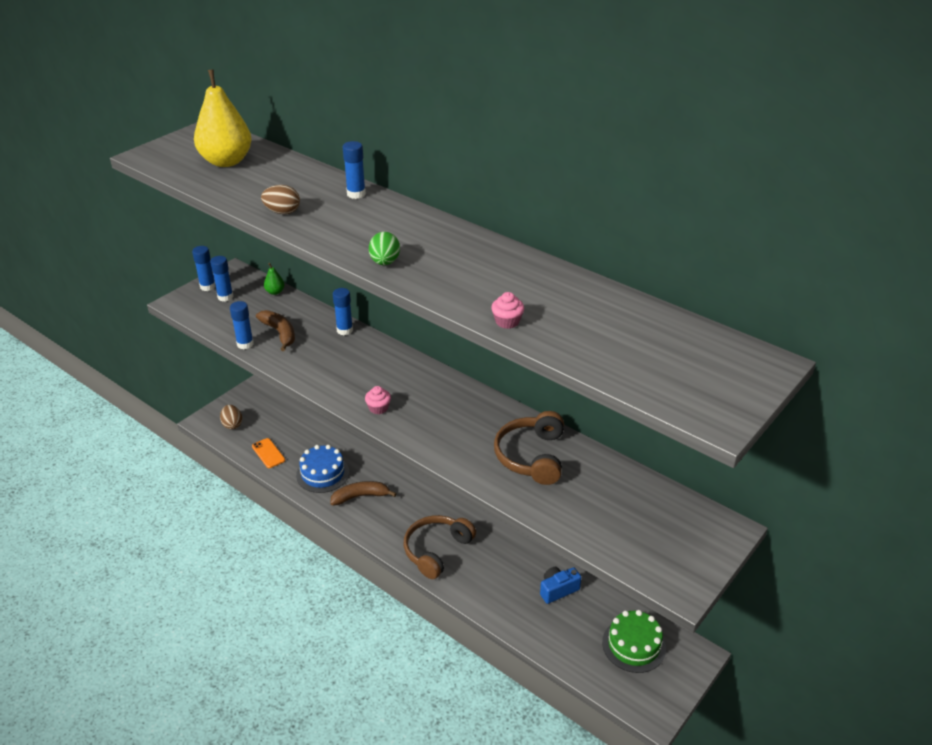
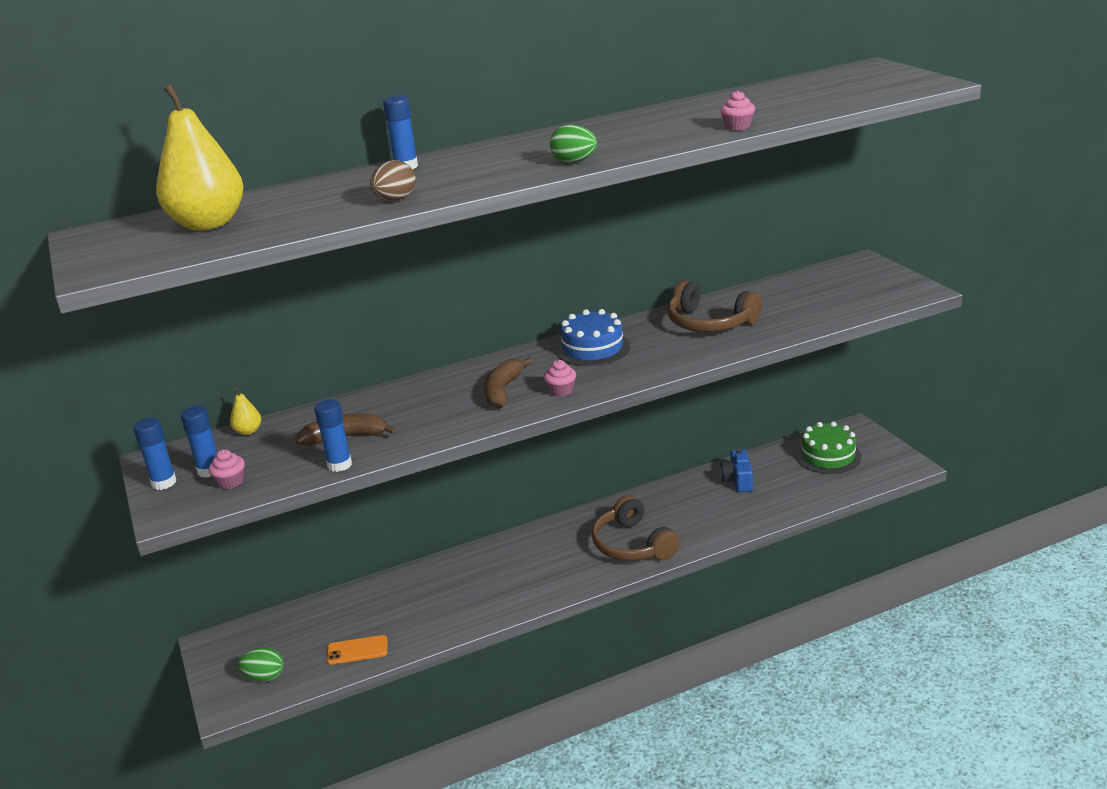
camera: 60 degrees left, 10 degrees down
(214, 310) = (230, 482): none -> pink cupcake
(232, 424) = (265, 677): brown egg -> green egg
(275, 292) = (248, 431): green pear -> yellow pear
(322, 473) = (439, 608): blue cake -> blue cake (593, 348)
(344, 330) = (392, 393): blue glue stick -> none
(360, 496) = (505, 584): brown banana -> brown banana (503, 391)

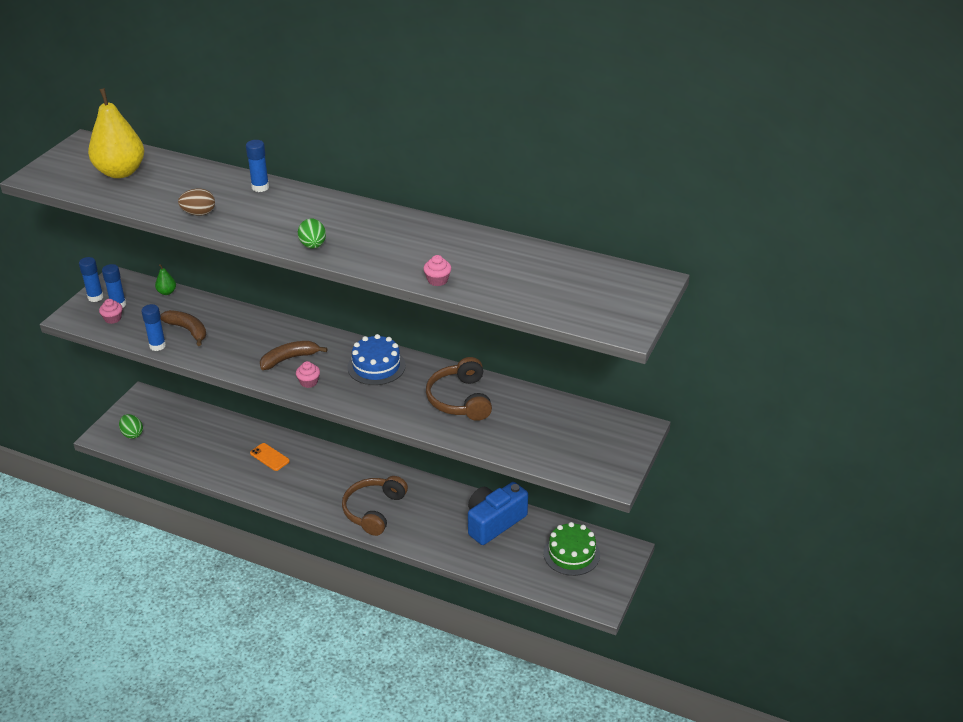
camera: 45 degrees right, 10 degrees up
(248, 431) = (167, 292): yellow pear -> green pear
(357, 650) = (180, 454): orange phone -> orange phone (269, 457)
(737, 481) = (494, 522): blue camera -> blue camera, size x1.73

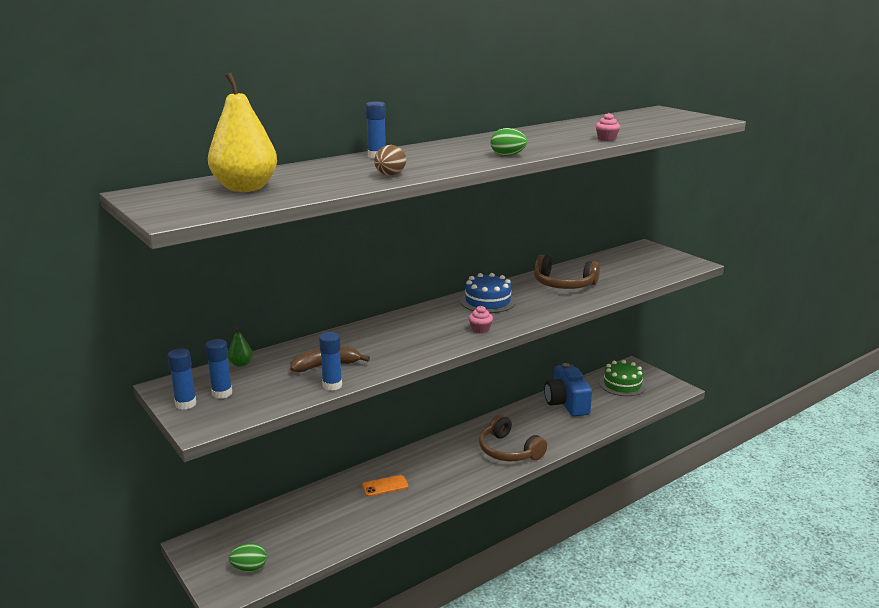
camera: 60 degrees left, 15 degrees down
(113, 319) = (245, 401): pink cupcake -> none
(289, 359) = (435, 330): brown banana -> none

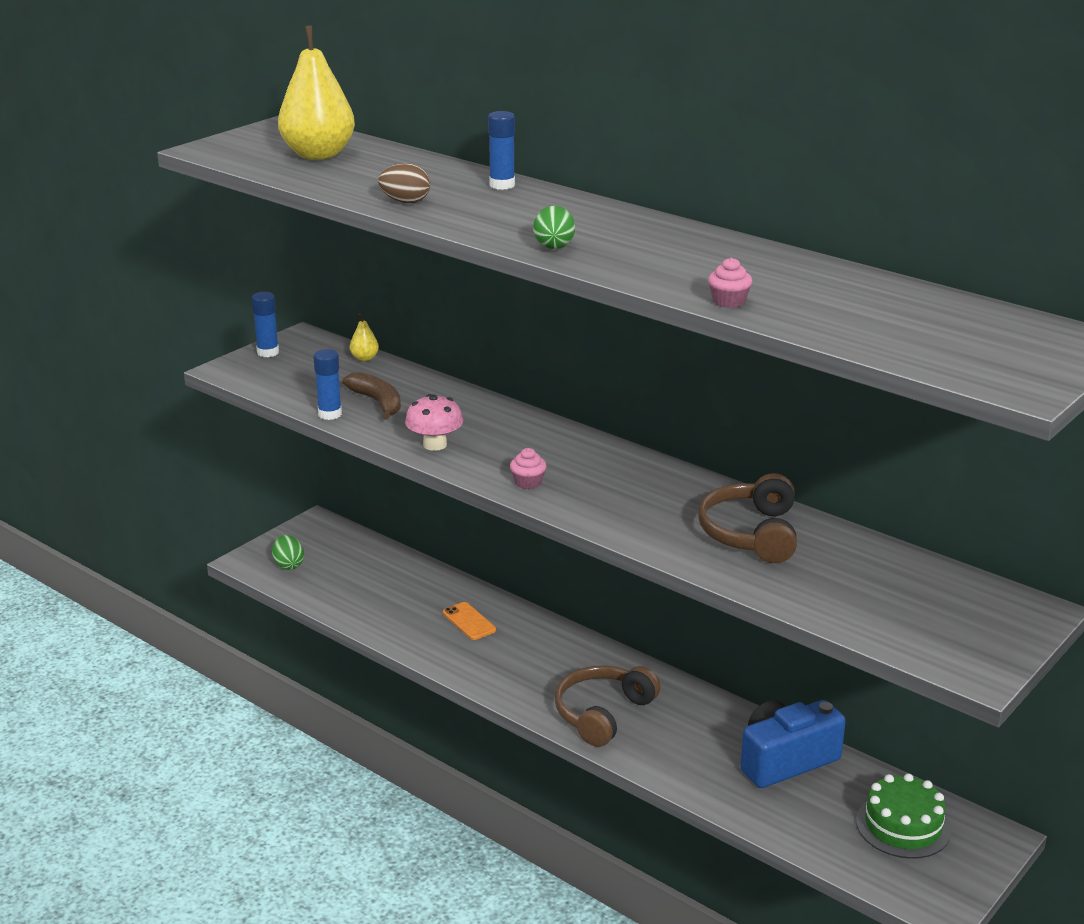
camera: 75 degrees right, 5 degrees up
(222, 393) = (294, 364): blue glue stick -> none
(241, 364) = (364, 358): green pear -> yellow pear
(410, 352) = (435, 445): none -> pink mushroom
(487, 301) = (633, 477): blue cake -> none

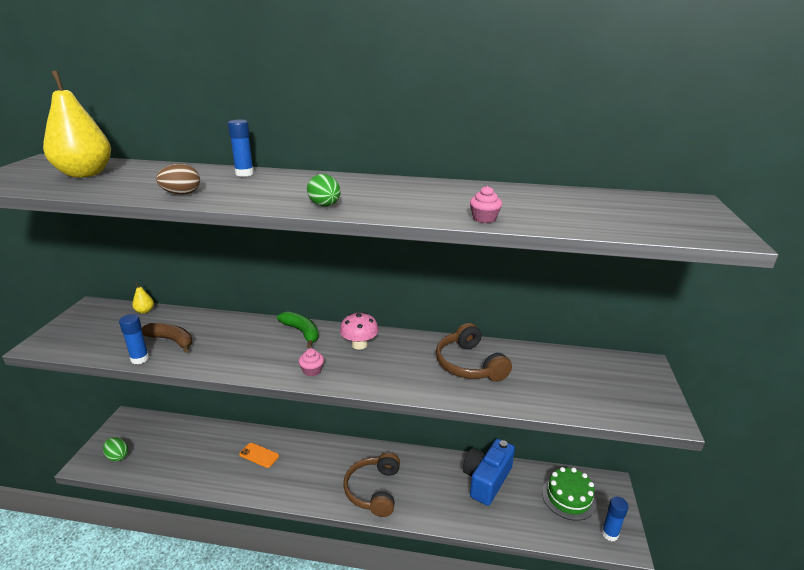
camera: 30 degrees left, 0 degrees up
(268, 352) = (68, 324): blue glue stick -> blue glue stick (609, 534)
(435, 445) = (231, 361): pink mushroom -> pink mushroom (359, 344)
(549, 435) = (302, 332): none -> green banana

